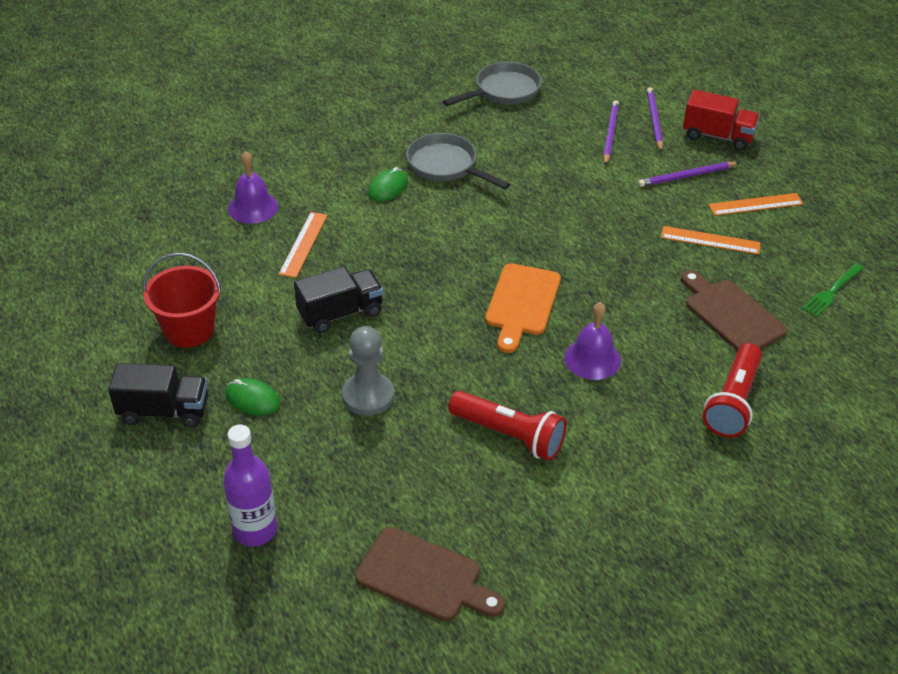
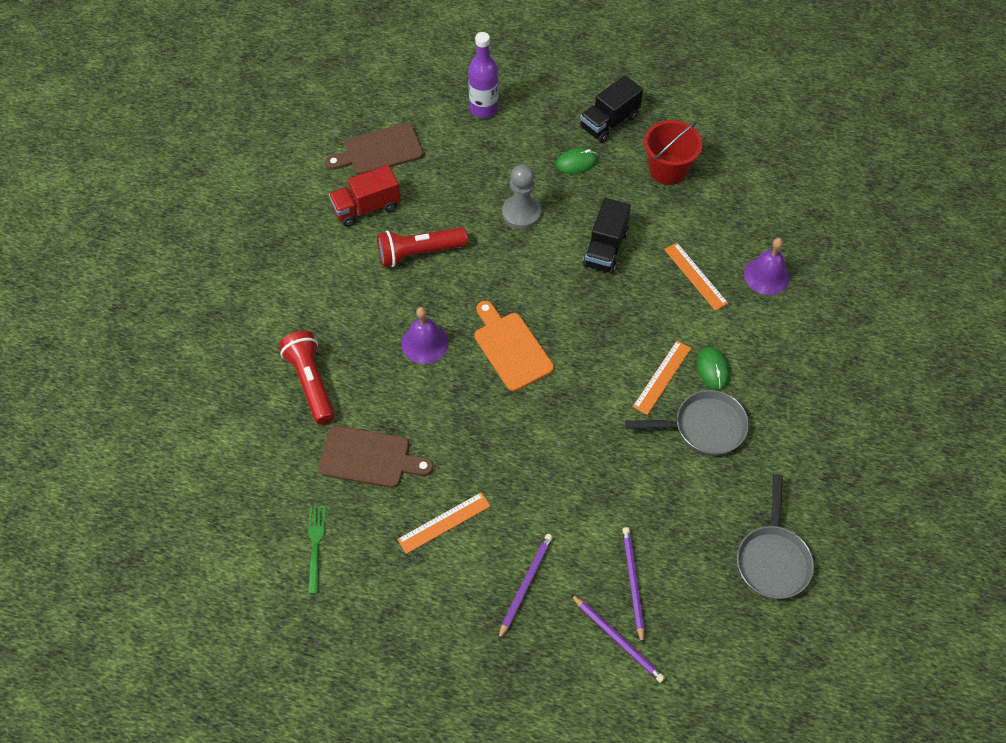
camera: 135 degrees right, 15 degrees up
(610, 134) = (633, 583): purple pencil -> purple pencil turned 150 degrees counterclockwise
(717, 136) = (548, 669): red truck -> red truck (366, 207)
(755, 204) = (444, 599): orange ruler -> orange ruler (662, 377)

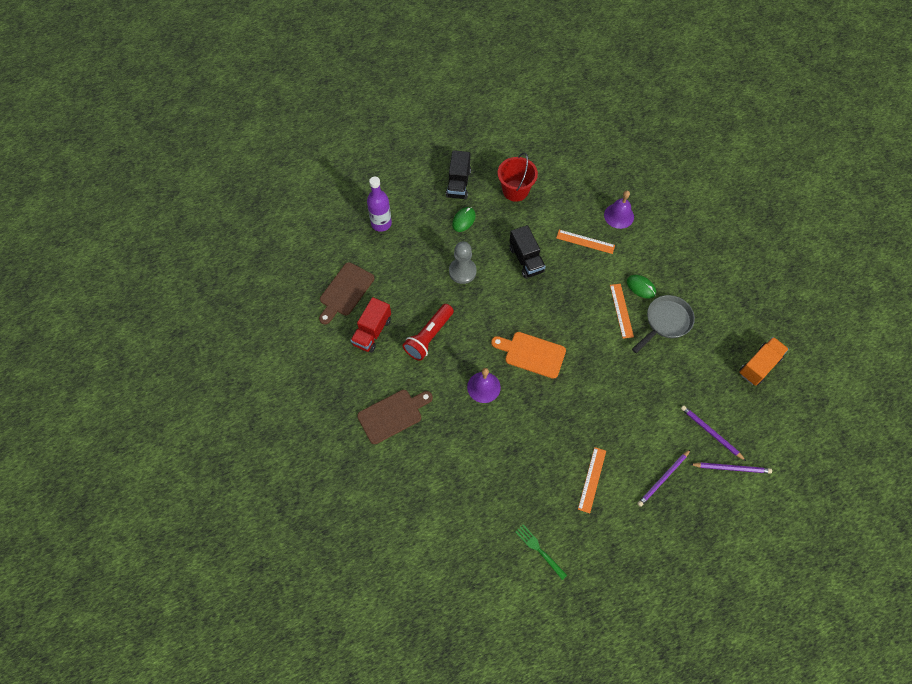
camera: 40 degrees left, 5 degrees up
(311, 383) = (444, 460): red flashlight -> none
(369, 458) = (518, 476): brown cutting board -> brown cutting board (392, 415)
(525, 585) = (663, 478): purple pencil -> purple pencil turned 120 degrees counterclockwise
(772, 559) = (759, 366): grey pan -> orange truck

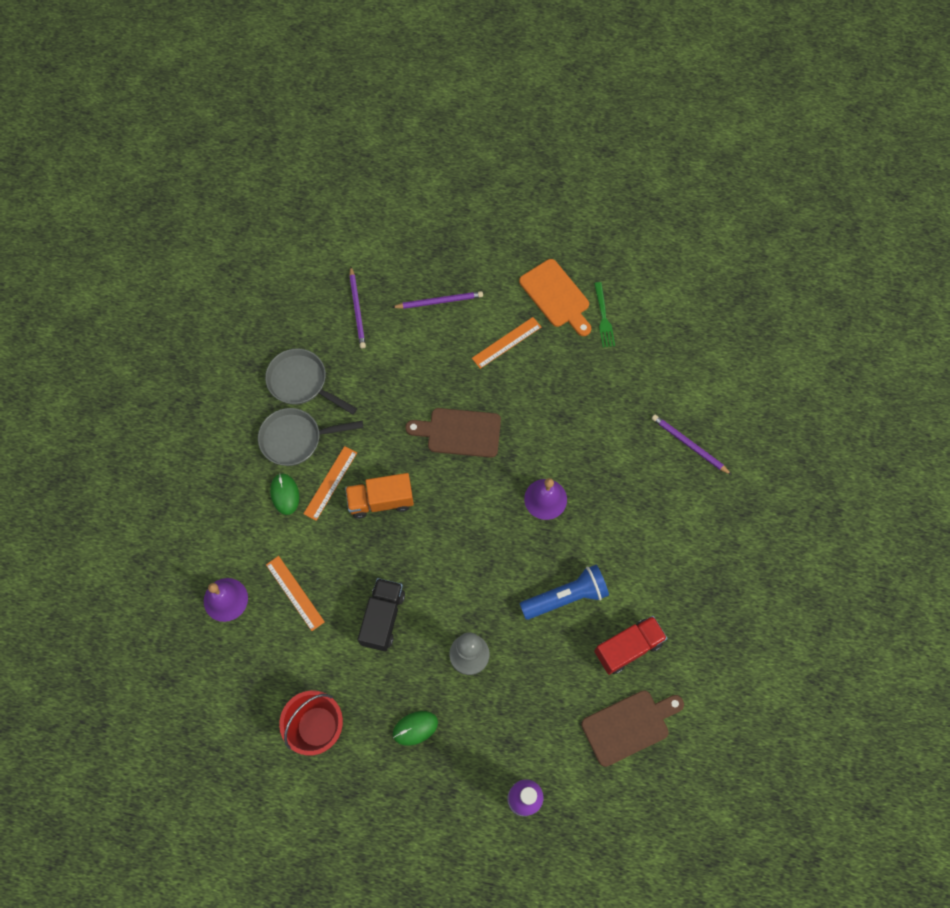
camera: 145 degrees left, 5 degrees up
(392, 415) = (664, 533): brown cutting board -> brown cutting board (460, 432)
(429, 337) = (566, 597): red flashlight -> blue flashlight
(458, 184) = (381, 791): black truck -> none
(532, 354) = (467, 500): orange cutting board -> orange cutting board (556, 296)
(696, 358) = (301, 382): none -> grey pan
(731, 468) = (369, 270): purple pencil -> purple pencil (689, 445)
(759, 366) = (249, 335): orange truck -> orange truck (381, 501)

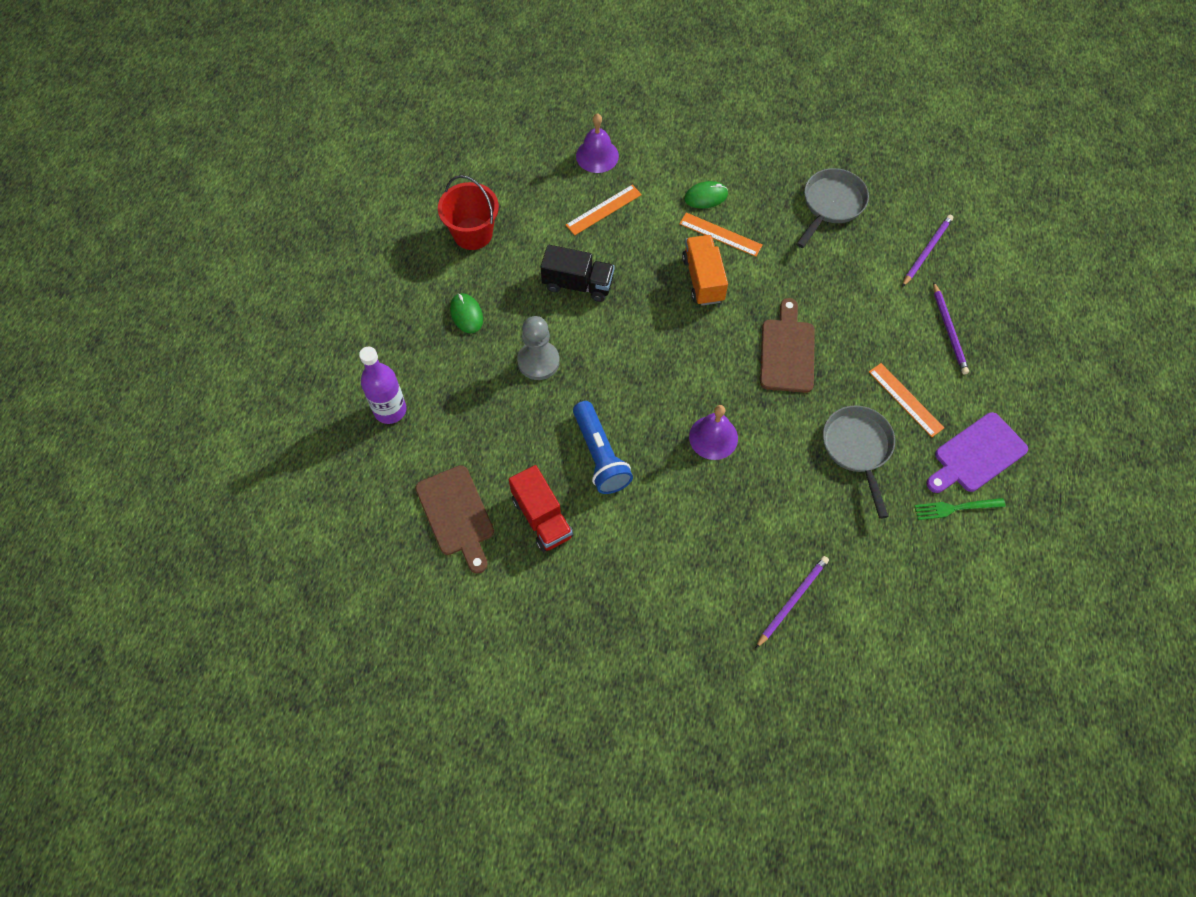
camera: 90 degrees right, 5 degrees down
(296, 439) = (767, 203): grey pan -> grey pan (858, 449)
(357, 309) = (926, 251): purple pencil -> purple pencil turned 135 degrees clockwise
(556, 296) = (977, 455): orange cutting board -> purple cutting board

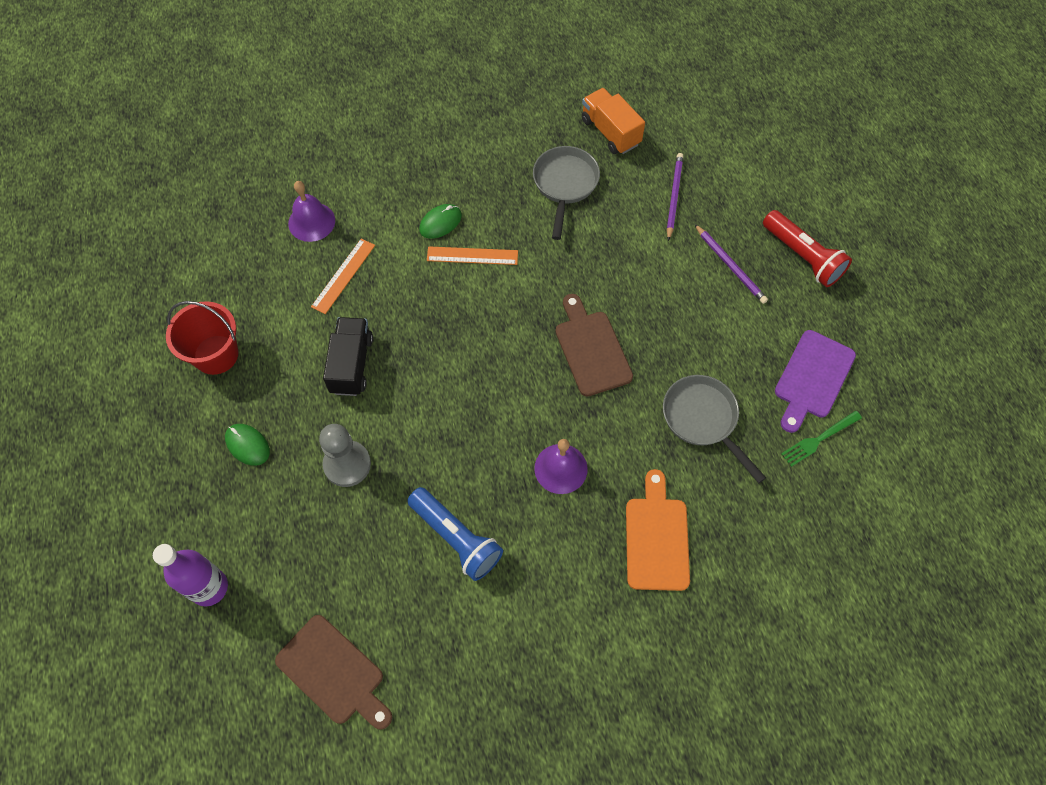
camera: 25 degrees left, 0 degrees up
(542, 517) = (426, 633): red truck -> none
(578, 284) = (352, 364): black truck -> black truck turned 75 degrees counterclockwise
(703, 279) = (476, 308): orange truck -> orange truck (610, 132)
(768, 527) = (656, 538): none -> orange cutting board
(792, 601) = (715, 605): purple pencil -> none
(905, 399) = (723, 351): orange ruler -> none
(1022, 348) = (802, 256): none -> red flashlight

